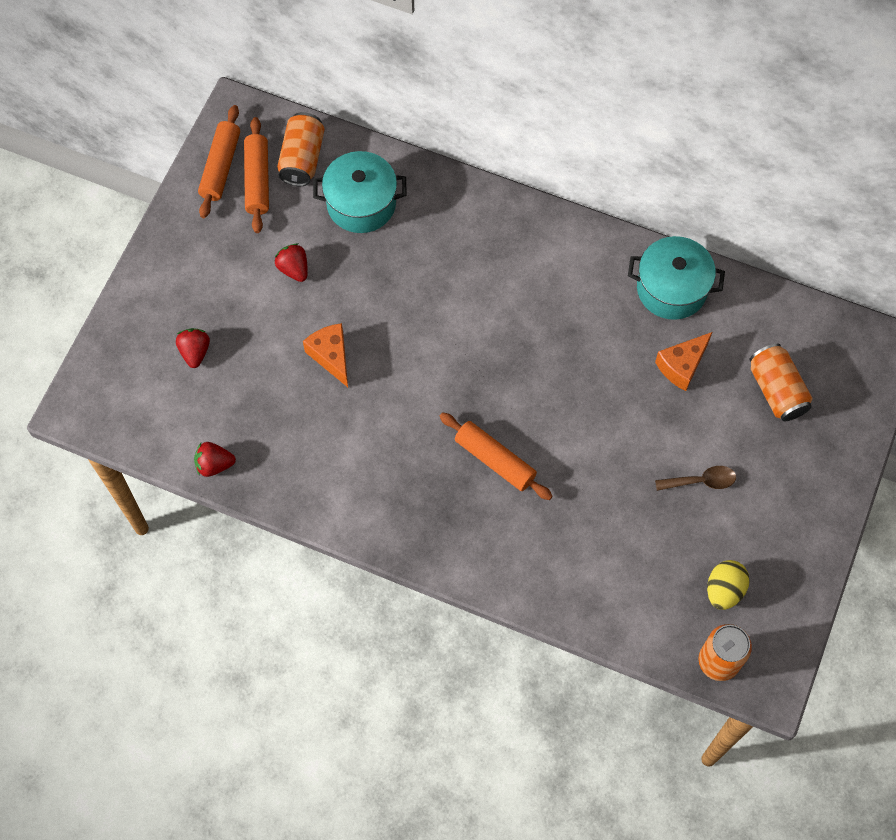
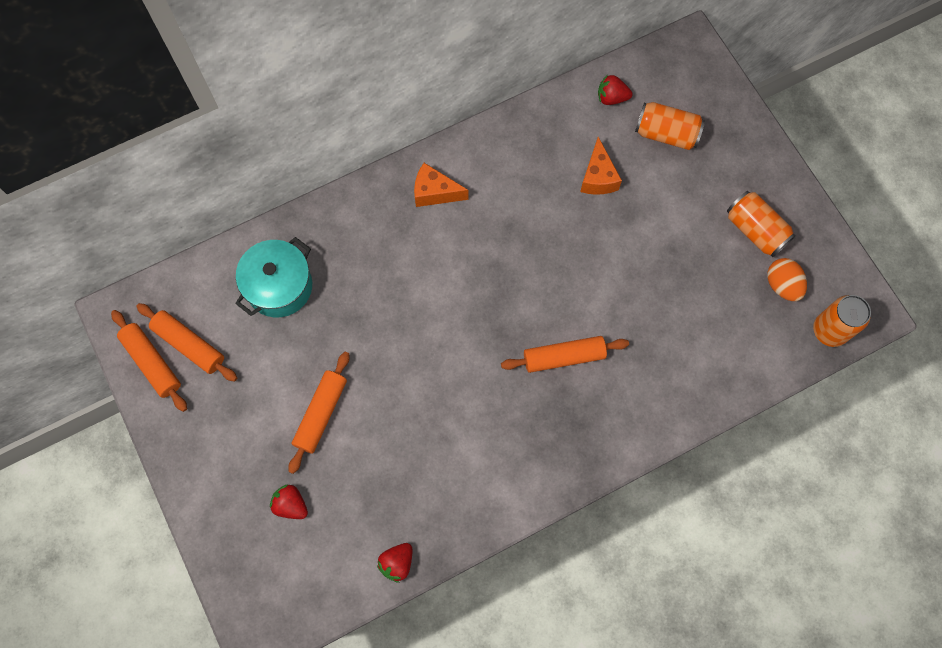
camera: 50 degrees left, 5 degrees up
(285, 316) = (321, 413): none -> orange rolling pin
(294, 269) = (288, 377): red strawberry -> red strawberry (611, 98)
(302, 159) = (202, 298): orange can -> orange can (755, 230)
(331, 356) = (383, 406): orange cheese -> orange cheese (435, 192)
(671, 289) = (535, 136): turquoise pot -> none
(701, 481) = (692, 235): brown spoon -> none
(724, 590) = (782, 285): yellow egg -> orange egg

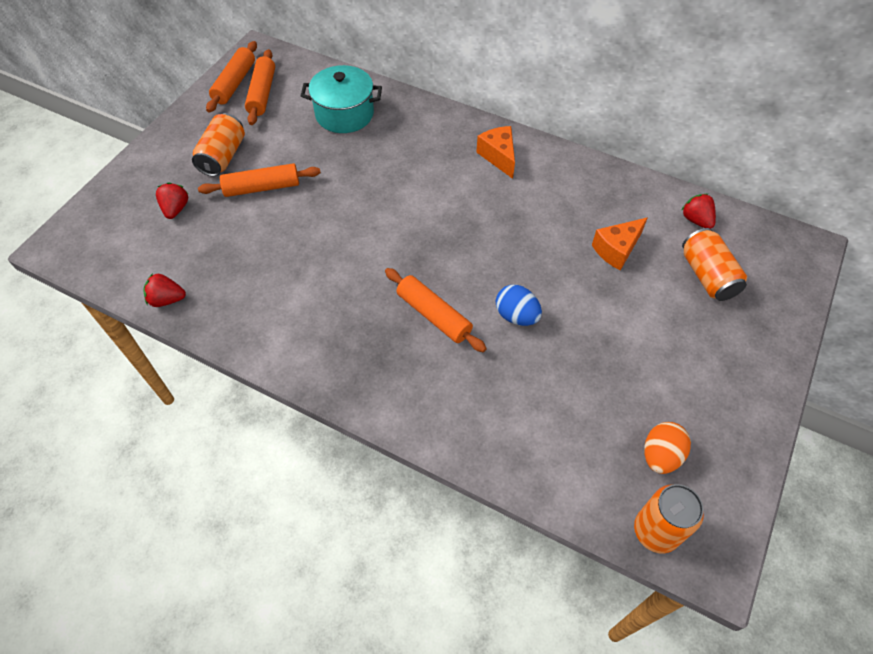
camera: 55 degrees right, 15 degrees down
(607, 296) = (516, 316): none -> blue egg
(755, 230) = (692, 399): orange can -> orange can (223, 156)

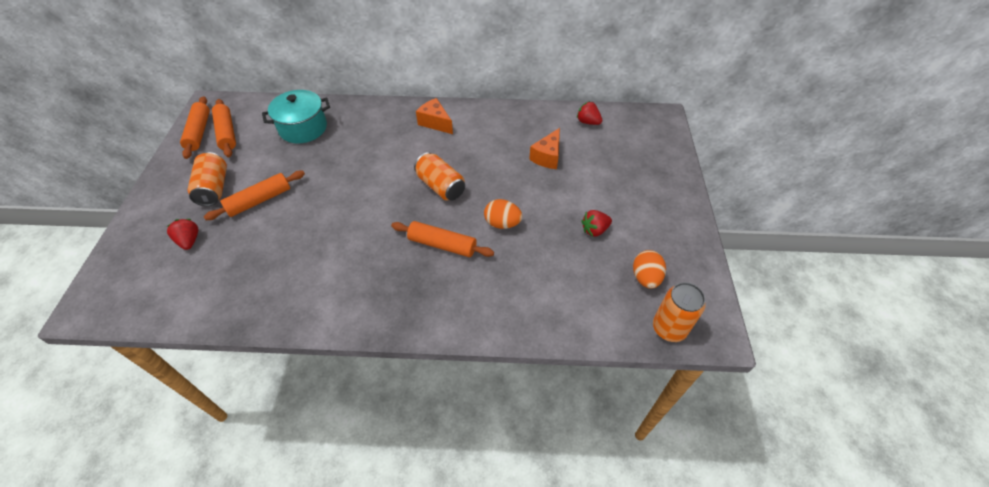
camera: 25 degrees left, 5 degrees down
(167, 299) = (214, 313): red strawberry -> red strawberry (594, 230)
(516, 316) = (502, 223): blue egg -> orange egg
(707, 276) = (613, 154): orange can -> orange can (440, 186)

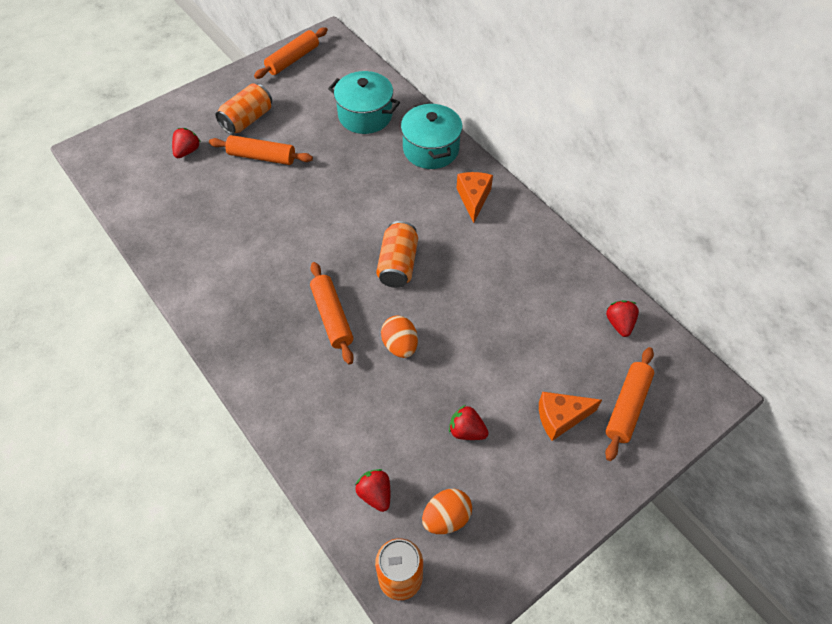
camera: 50 degrees right, 5 degrees up
(227, 133) = (309, 75): orange rolling pin -> orange rolling pin (627, 406)
(373, 117) = (431, 149): none -> turquoise pot
(547, 157) = (526, 322): orange cheese -> orange cheese (560, 418)
(599, 304) = (375, 494): none -> red strawberry

